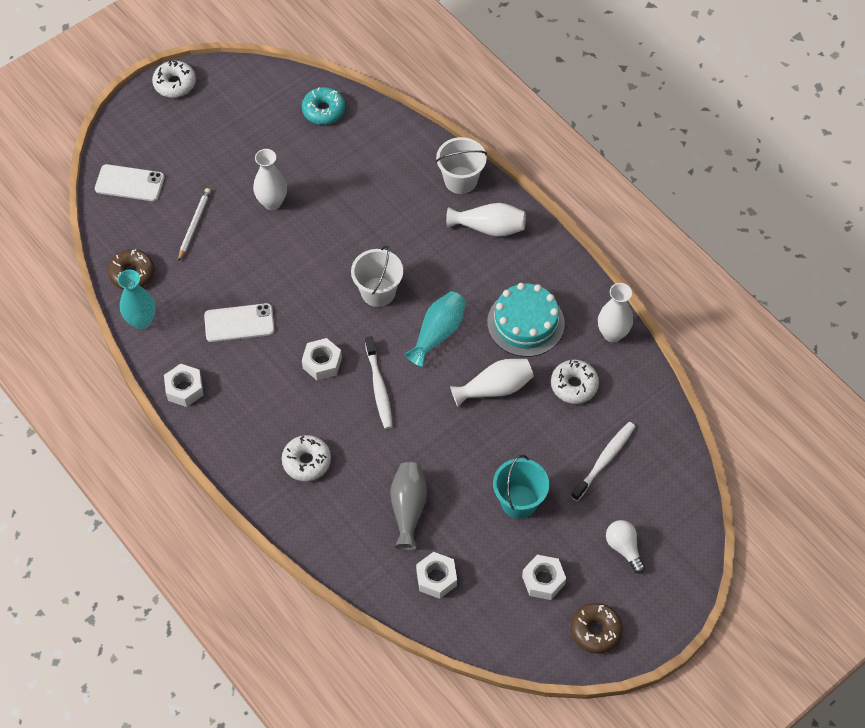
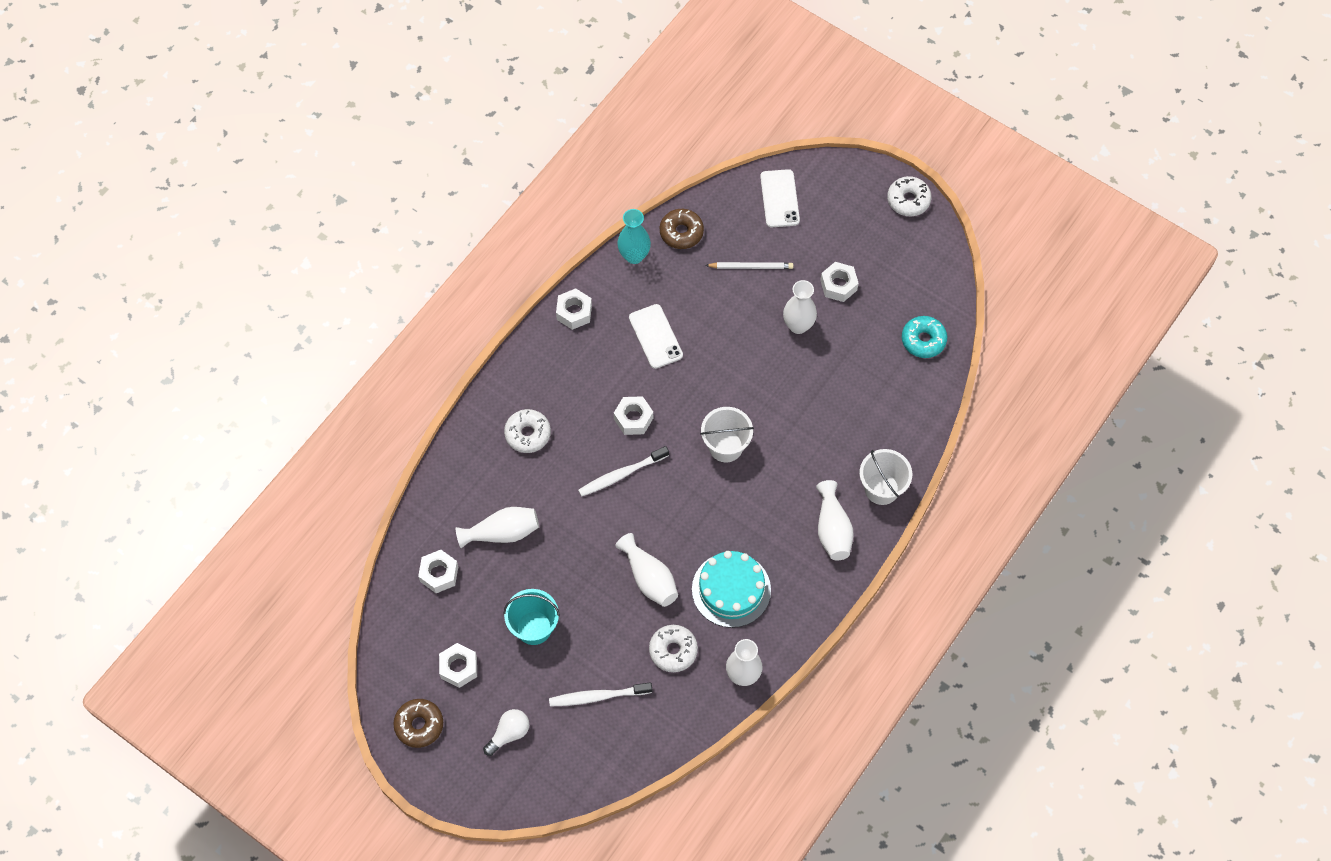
camera: 75 degrees right, 5 degrees up
(242, 160) = (838, 285): none -> white nut
(408, 508) = (502, 532): grey vase -> white vase
(438, 333) = (695, 512): turquoise vase -> none
(604, 460) = (598, 696): white toothbrush -> white toothbrush turned 150 degrees clockwise

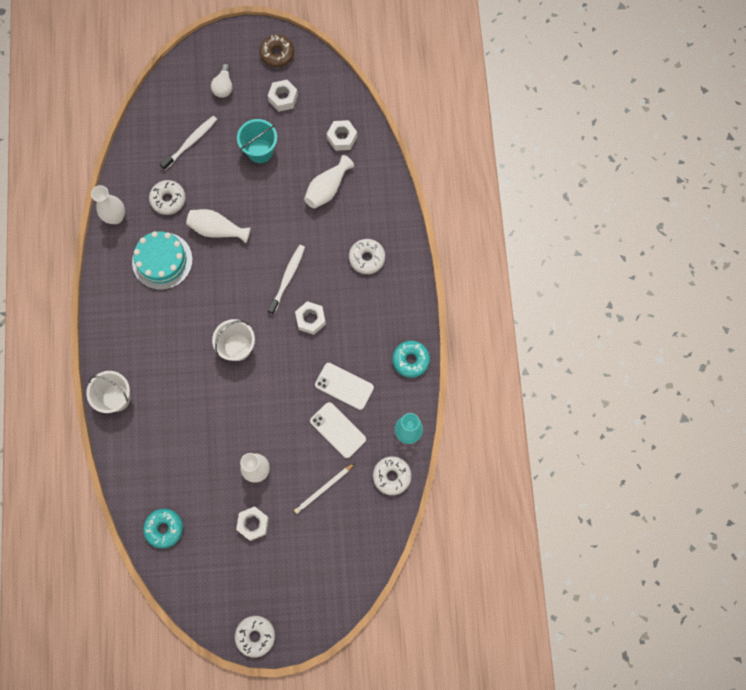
camera: 140 degrees right, 10 degrees up
(574, 312) = (410, 360): white nut -> turquoise donut
(681, 232) = (391, 476): brown donut -> white donut
(779, 198) = (347, 560): white phone -> white phone (338, 430)
(832, 529) = (128, 346): white vase -> none

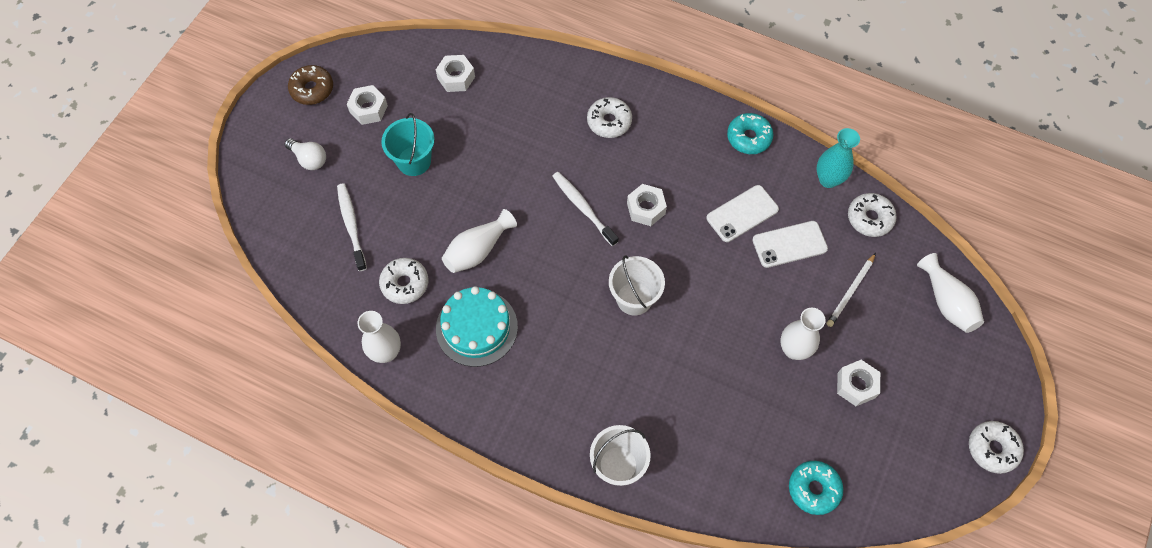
camera: 60 degrees left, 10 degrees down
(324, 489) = (850, 291): white pencil -> white pencil turned 45 degrees clockwise
(327, 188) = (504, 119): white vase -> white vase (946, 302)

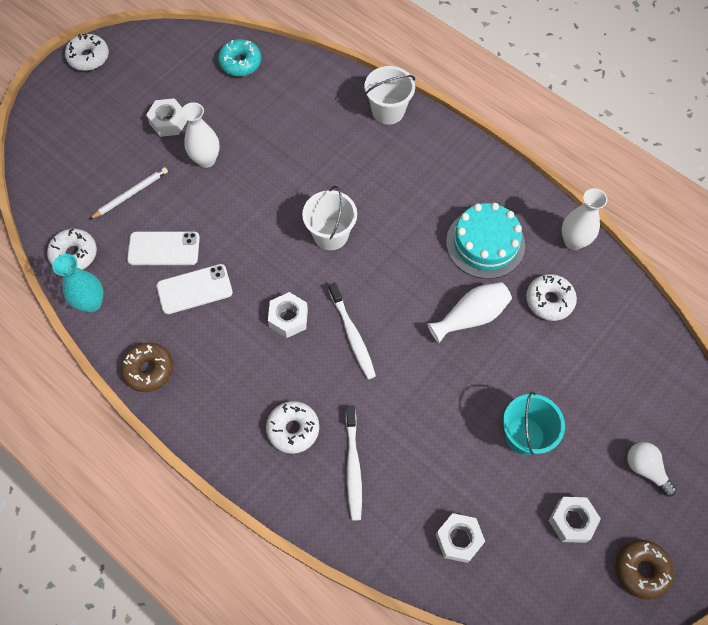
camera: 165 degrees left, 0 degrees up
(351, 225) = (600, 375): white toothbrush -> white toothbrush (353, 466)
(749, 138) = (149, 370): turquoise donut -> brown donut
(946, 302) = (52, 166): white vase -> none

